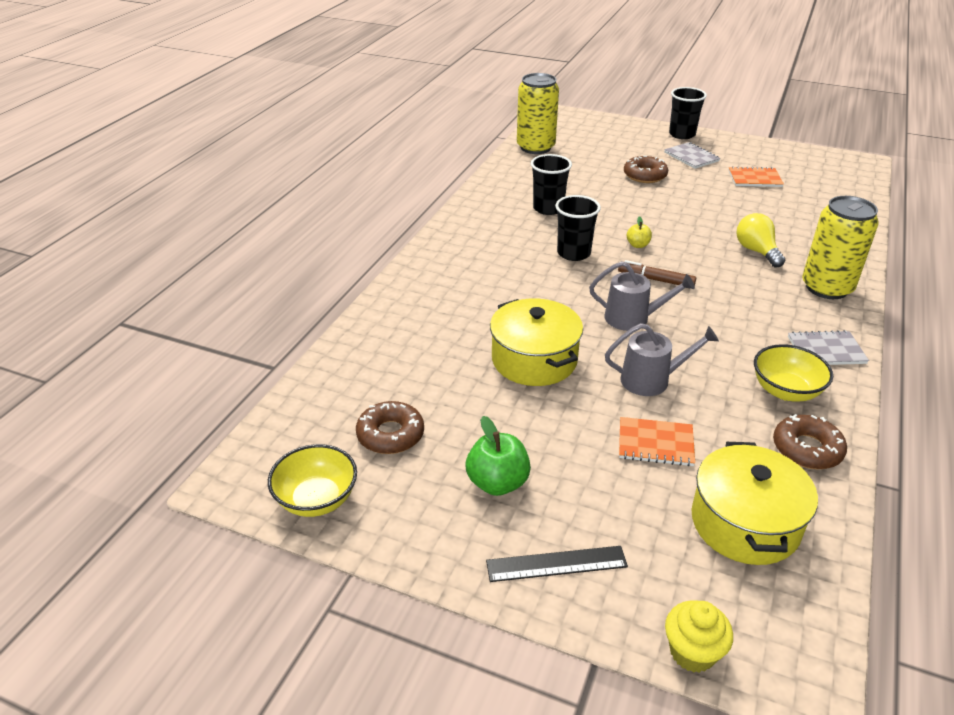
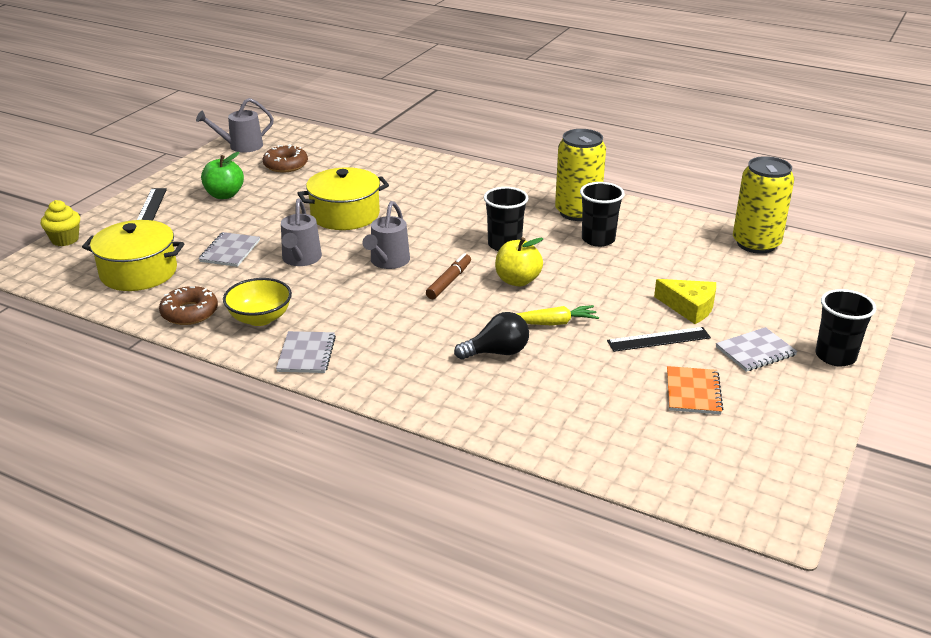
camera: 95 degrees right, 5 degrees down
(316, 499) = (241, 146): yellow bowl -> grey watering can
(638, 245) = (517, 280): yellow apple -> yellow apple, size x1.77
(645, 175) = (689, 307): brown donut -> yellow cheese
(655, 443) = (230, 251): orange notebook -> grey notebook
(696, 188) = (658, 339): none -> black ruler
(698, 228) = (553, 323): none -> yellow carrot
(756, 251) = (497, 352): yellow light bulb -> black light bulb
(826, 288) = (413, 383): yellow can -> yellow can (577, 212)

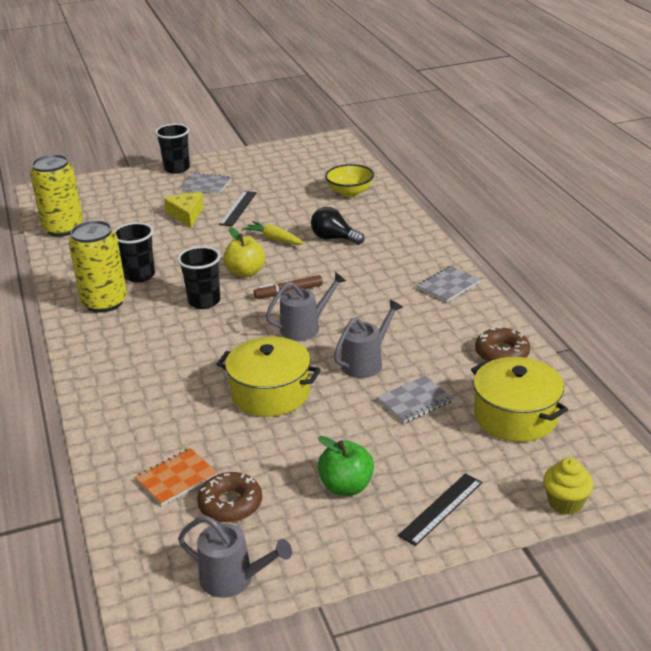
camera: 135 degrees left, 0 degrees up
(260, 318) = (453, 324): yellow bowl -> yellow bowl (350, 192)
(658, 339) = (238, 208): black ruler -> black ruler turned 75 degrees clockwise
(693, 392) = (273, 183): orange notebook -> orange notebook (176, 478)

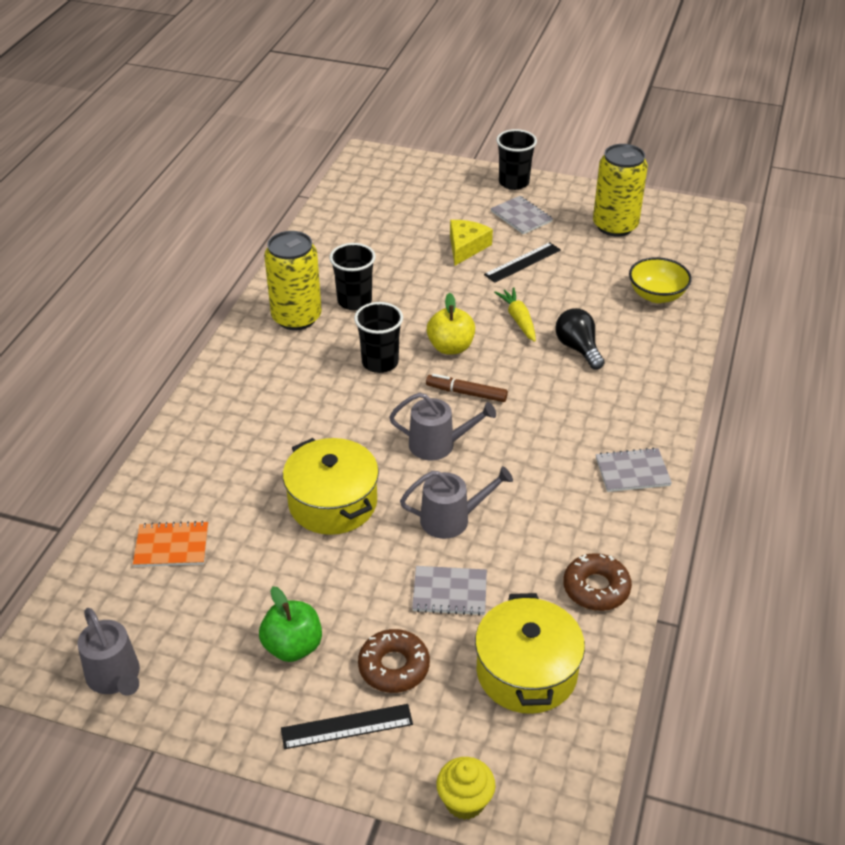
camera: 35 degrees right, 10 degrees up
(63, 228) = (343, 211): yellow can -> yellow can (615, 226)
(230, 504) = (185, 600): brown donut -> brown donut (394, 667)

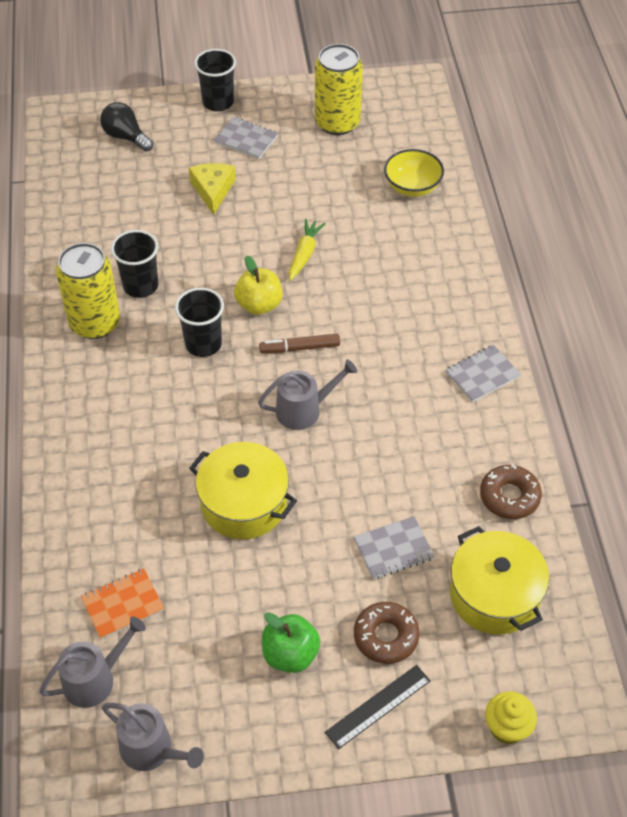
camera: 25 degrees left, 10 degrees up
(451, 519) = (356, 479): grey watering can -> grey watering can (95, 679)
(518, 319) = (304, 254): yellow carrot -> yellow carrot turned 60 degrees clockwise
(522, 262) = (274, 190): black ruler -> none
(578, 348) = (373, 266): black light bulb -> black light bulb (126, 137)

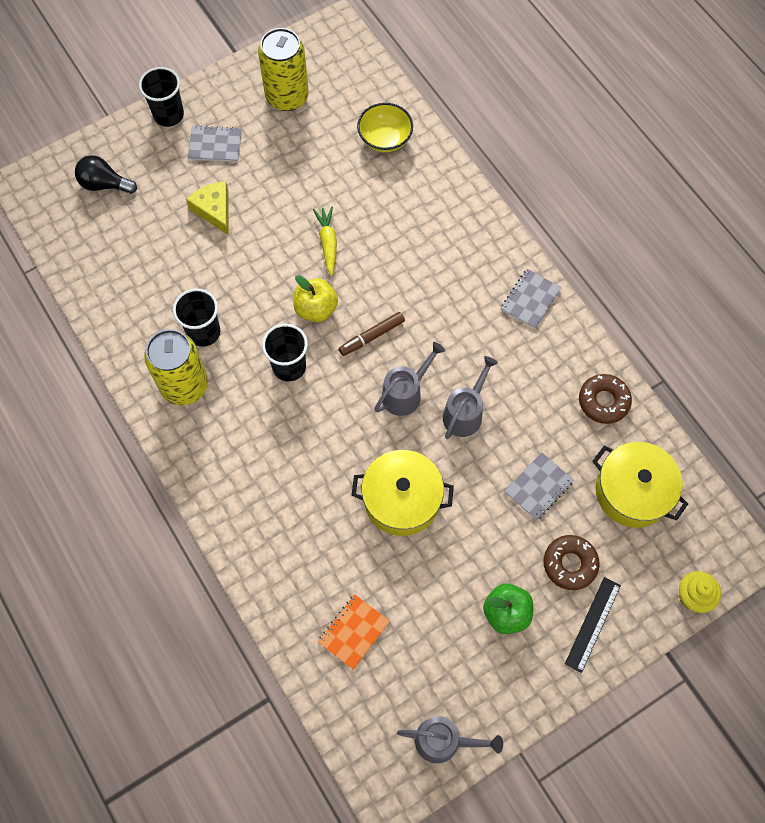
camera: 25 degrees left, 15 degrees up
(95, 679) = (367, 705): grey watering can -> grey watering can (465, 413)

